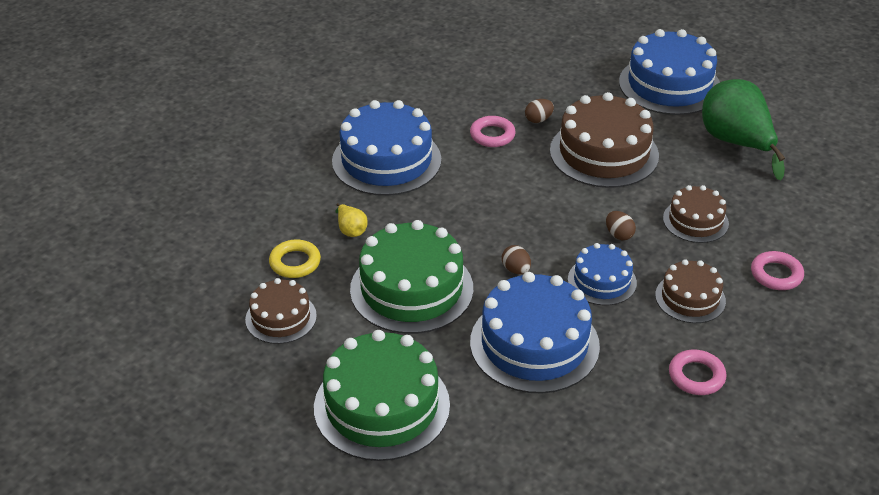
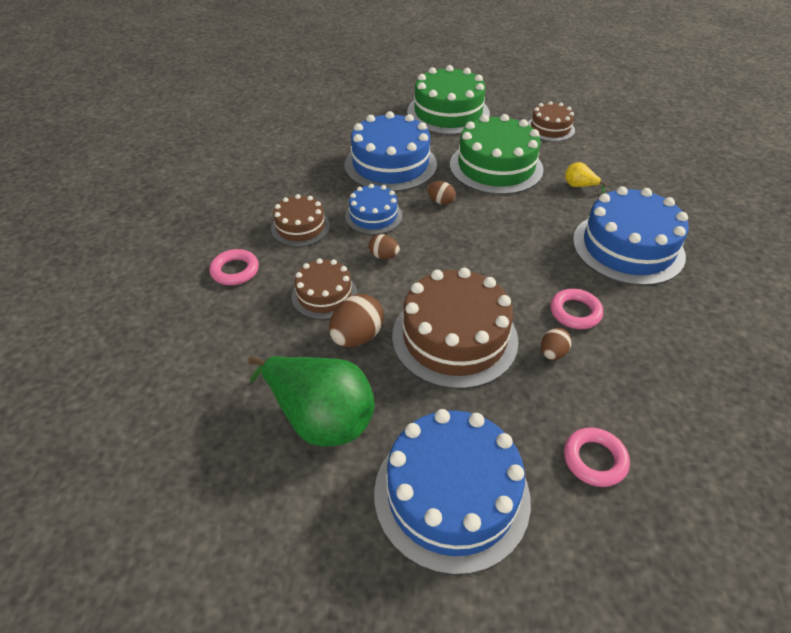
camera: 150 degrees right, 5 degrees up
(295, 262) = (584, 156): yellow ring -> none
(683, 180) = (357, 337): none -> brown egg
(696, 376) = (275, 181): pink ring -> pink ring (594, 459)

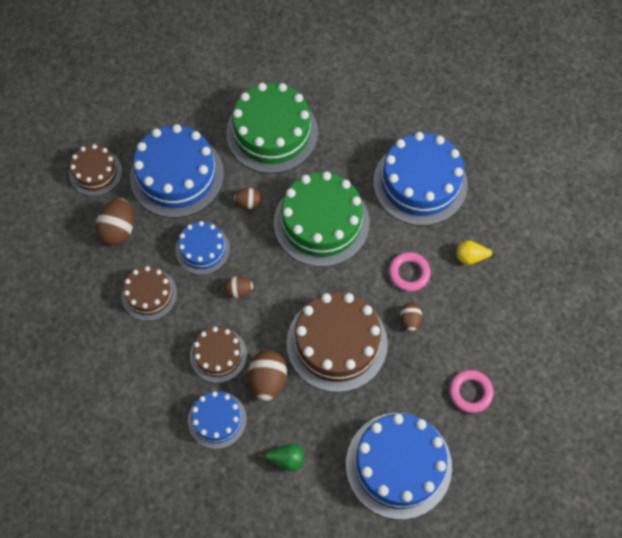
camera: 30 degrees left, 20 degrees up
(235, 271) = (130, 369): pink ring -> none
(279, 346) = (217, 419): none -> blue cake
(313, 178) = (118, 230): none -> brown egg
(320, 418) = (286, 459): green pear -> green pear, size x0.42
(448, 113) = (187, 72): green cake -> green cake (321, 222)
(550, 128) = (294, 52): brown cake -> brown cake (95, 172)
(579, 186) = (353, 125): yellow pear -> yellow pear (471, 257)

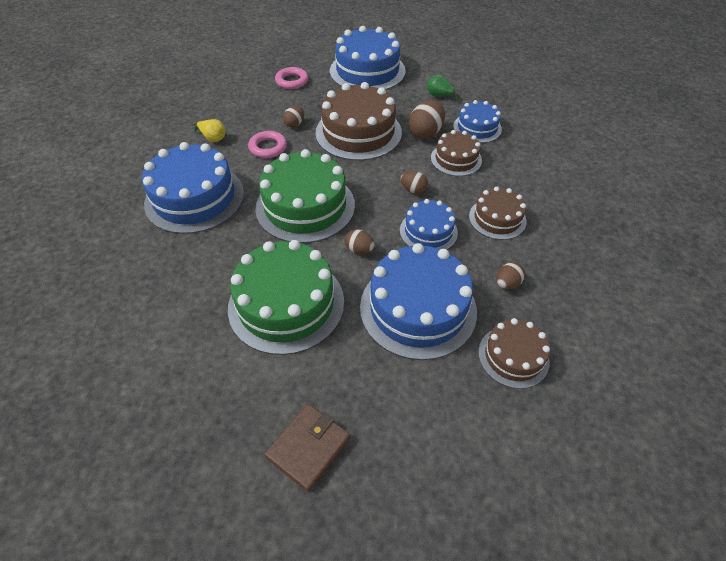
camera: 150 degrees left, 15 degrees down
(118, 230) = (507, 283): brown egg -> brown egg, size x0.59
(197, 60) = (308, 447): none -> brown wallet

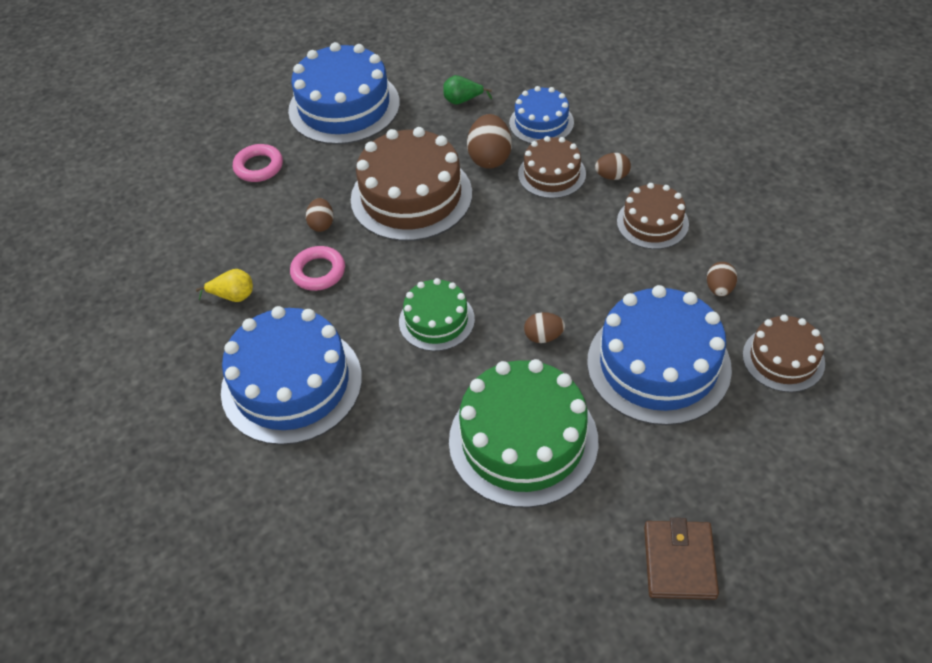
camera: 30 degrees left, 0 degrees up
(305, 206) = (436, 320): green cake -> green cake, size x0.56
(413, 190) = (538, 236): brown egg -> brown egg (612, 176)
(428, 231) = (596, 275): blue cake -> none

